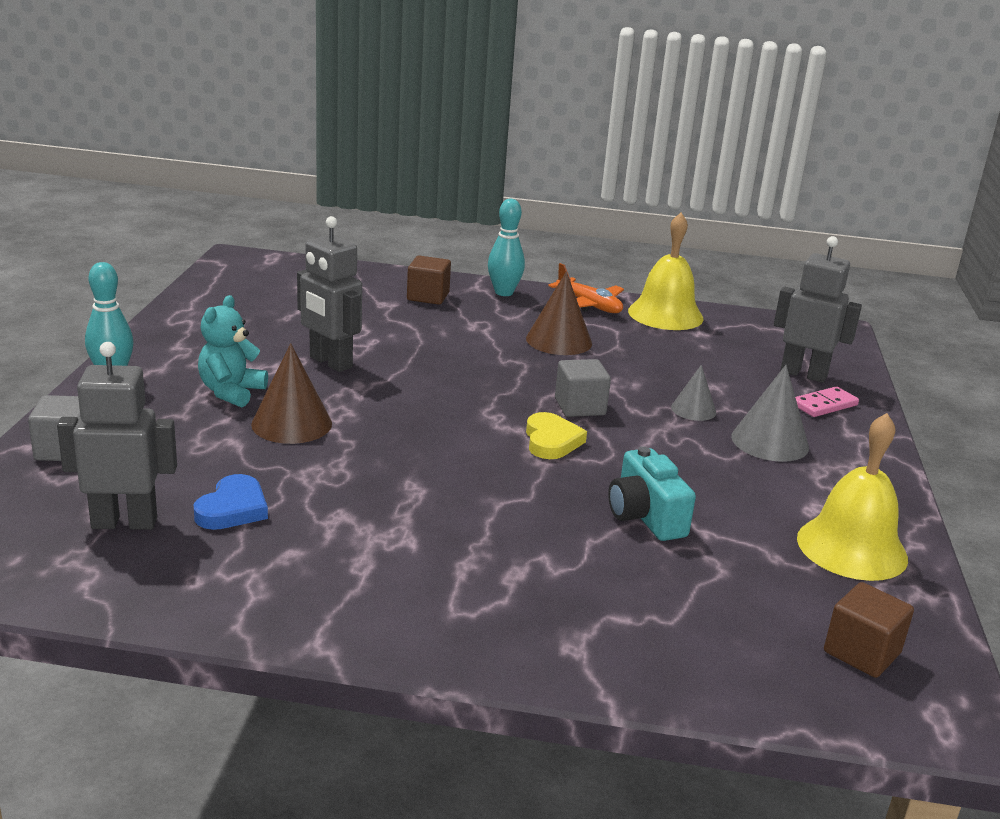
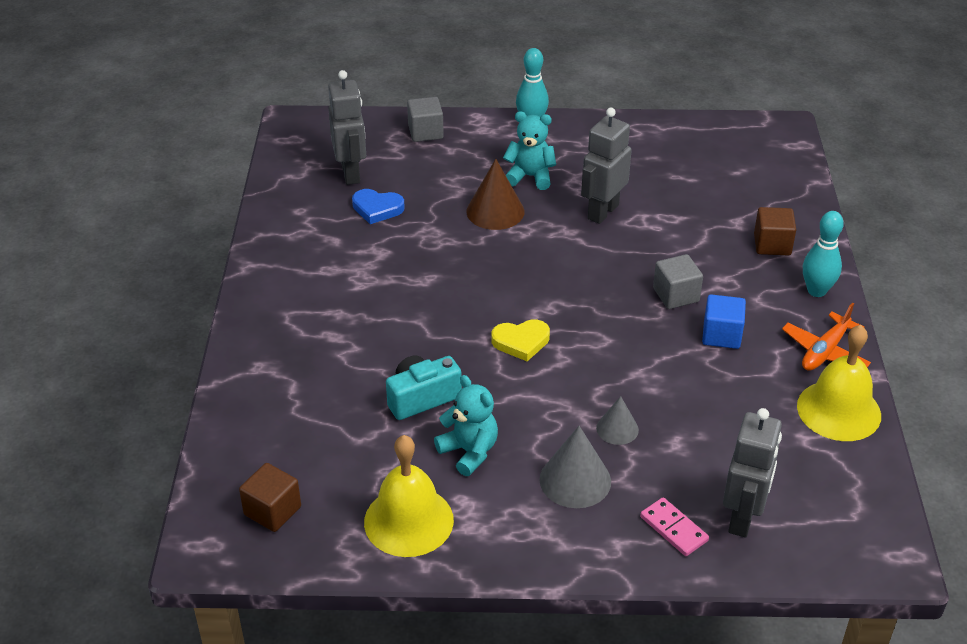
camera: 85 degrees right, 15 degrees up
(559, 340) = (721, 335): brown cone -> blue cube
(580, 407) = (589, 355): grey cube -> grey cube (676, 295)
(735, 496) = (469, 451): none -> turquoise teddy bear

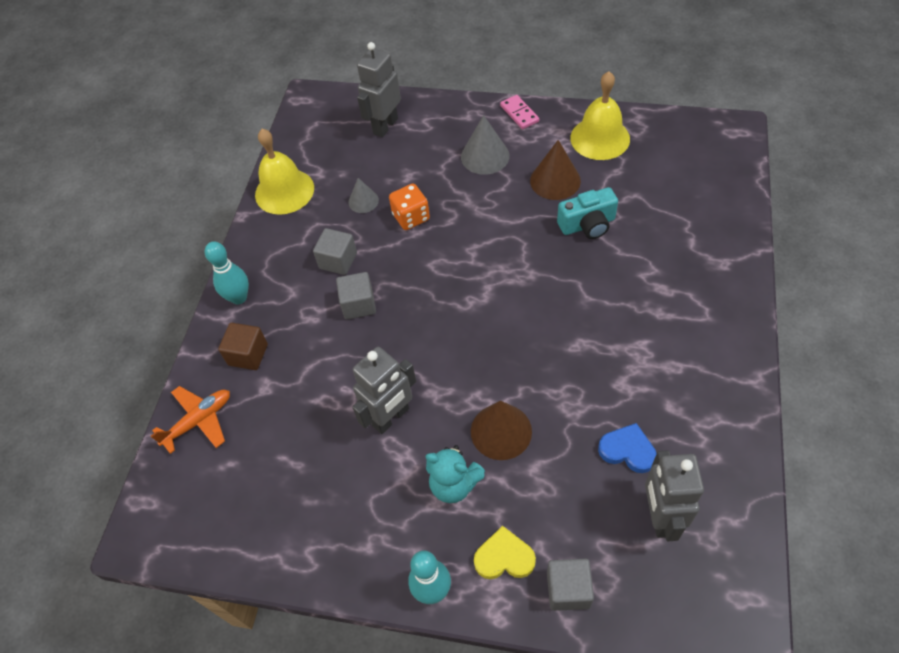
camera: 165 degrees left, 15 degrees up
(272, 511) = (693, 150): brown cube -> none
(469, 451) = (555, 180): turquoise teddy bear -> brown cone
(521, 342) = (502, 269): yellow heart -> yellow heart (504, 557)
(617, 429) = (446, 189): grey cone -> grey cone (363, 201)
(651, 390) = (411, 217): none -> orange dice
(673, 529) = (430, 122): pink domino -> pink domino (519, 113)
(721, 335) = (338, 261): blue cube -> grey cube
(825, 351) = (266, 239): orange plane -> orange plane (198, 421)

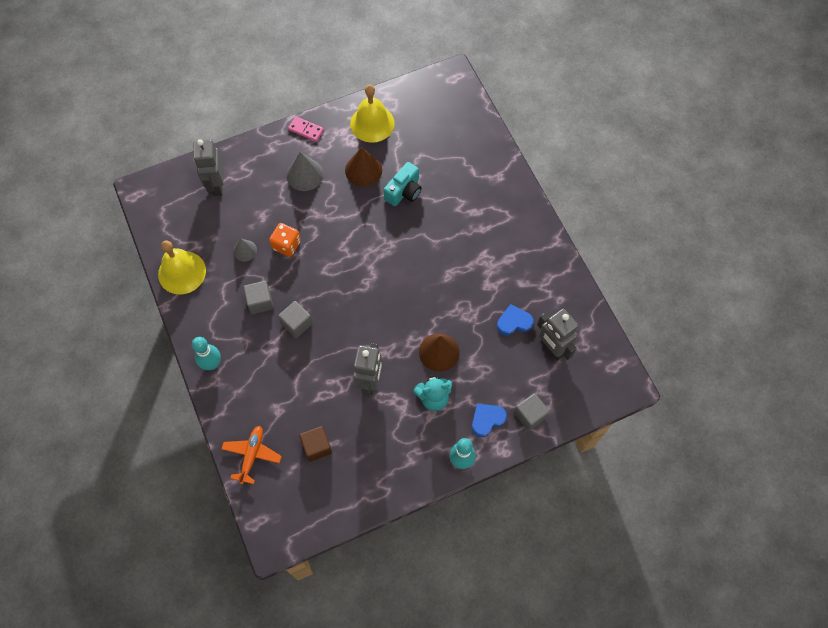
camera: 40 degrees left, 10 degrees up
(248, 354) = (249, 396): brown cube -> brown cube (317, 446)
(504, 557) = (487, 420): yellow heart -> blue heart

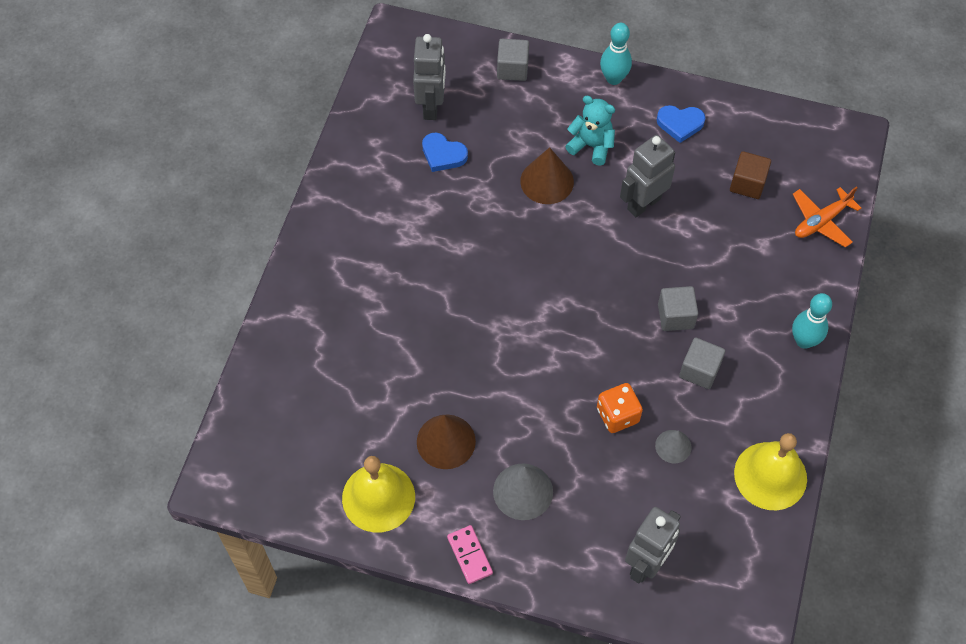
camera: 140 degrees left, 5 degrees down
(404, 191) = (423, 376): turquoise camera -> none
(487, 420) = (557, 93): blue heart -> blue heart (680, 124)

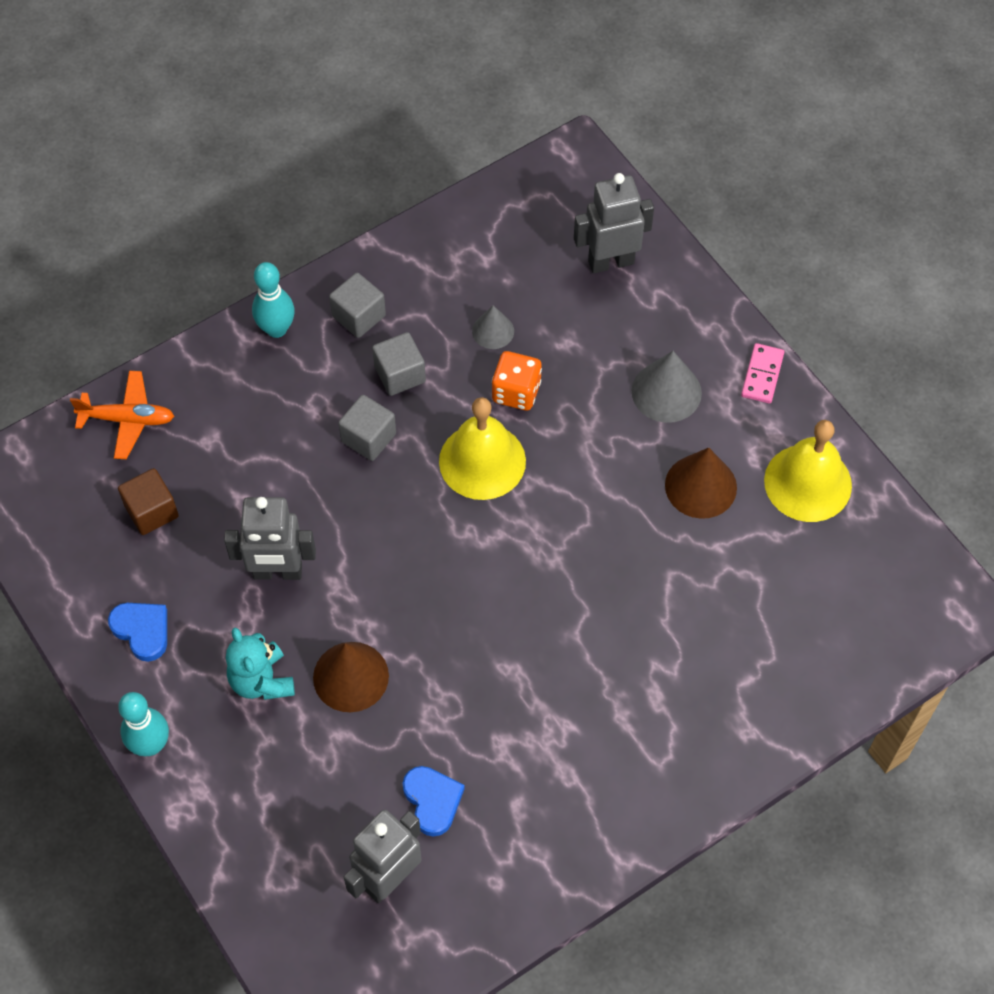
camera: 140 degrees left, 0 degrees up
(512, 69) = (248, 853): grey cube -> grey cube (359, 316)
(770, 475) = (433, 249): yellow bell -> yellow bell (482, 461)

